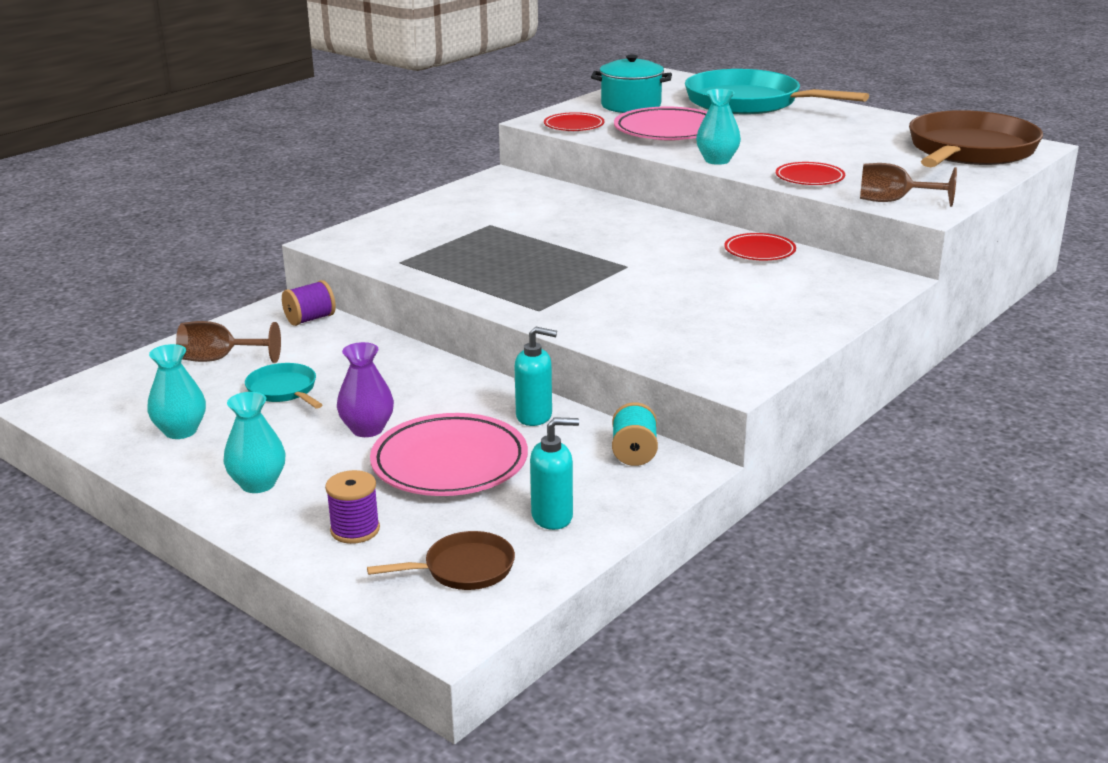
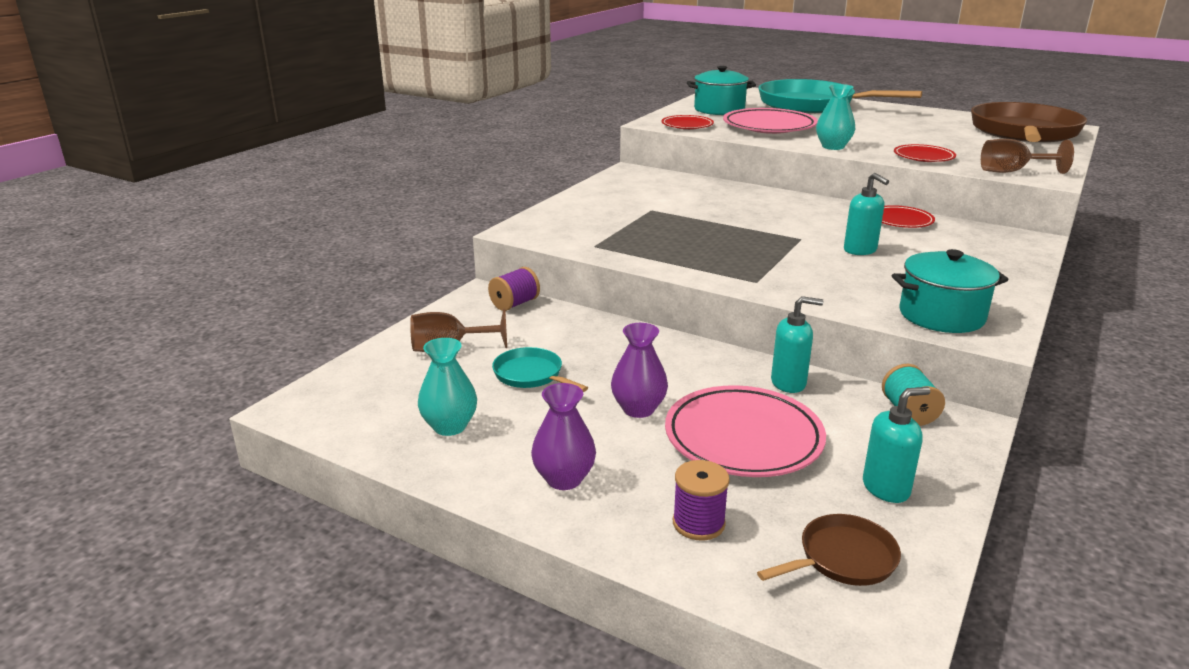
camera: 10 degrees left, 0 degrees up
(258, 484) = (564, 479): turquoise vase -> purple vase
(681, 283) = (860, 250): none -> turquoise soap dispenser
(702, 357) = (941, 315): none -> turquoise pot

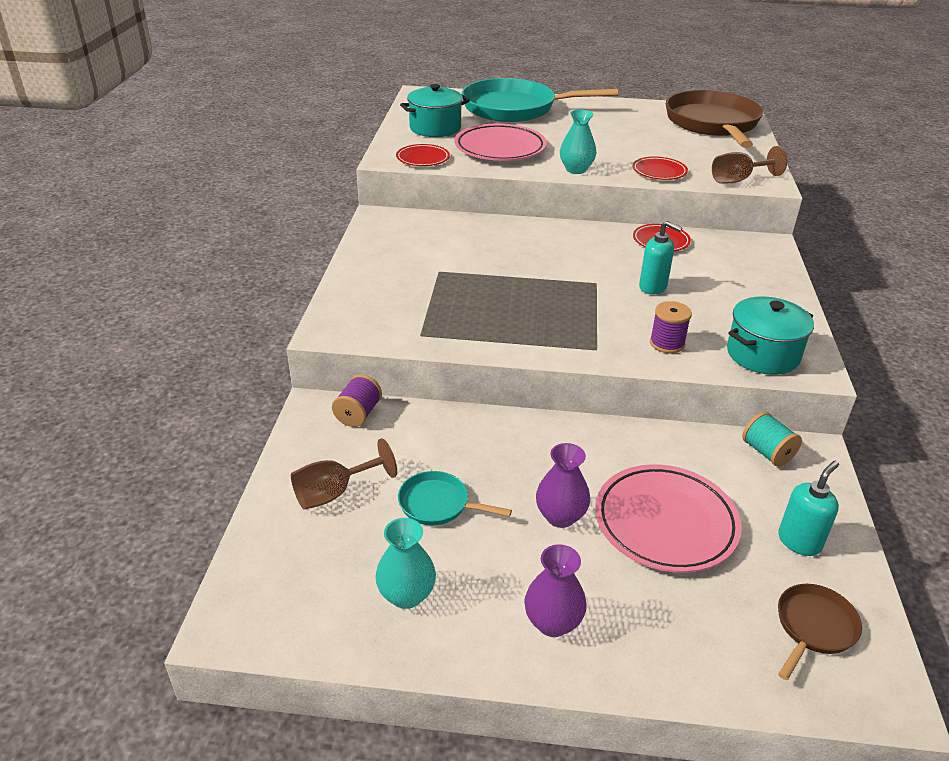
camera: 25 degrees left, 10 degrees up
(698, 523) = (691, 631): purple spool -> purple spool (667, 343)
(789, 383) = (661, 446): turquoise soap dispenser -> none

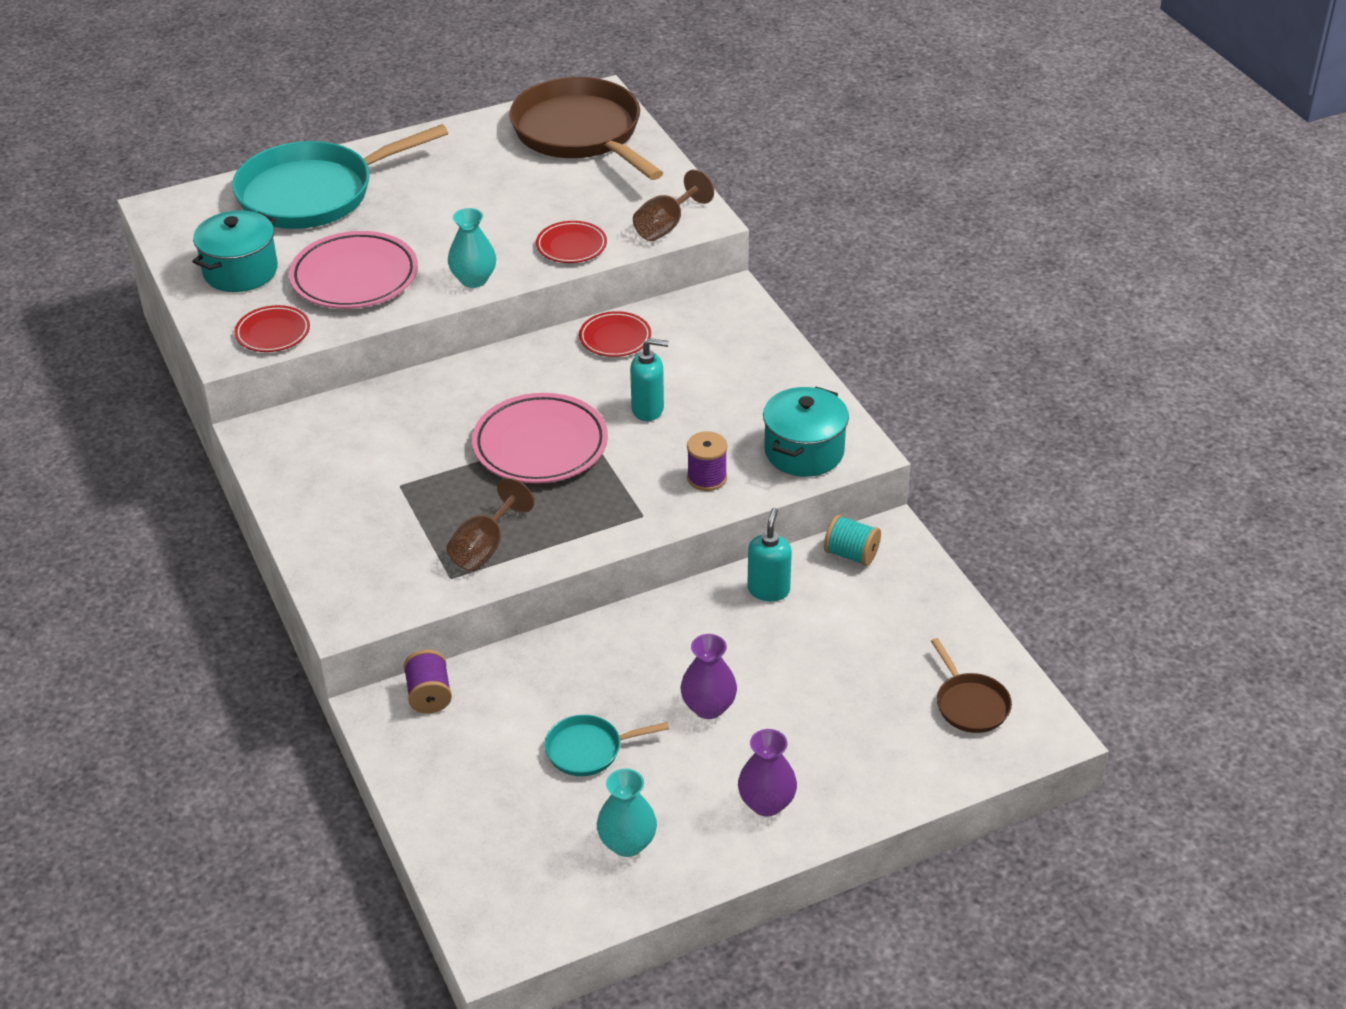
camera: 30 degrees left, 5 degrees up
(334, 493) = (480, 787): brown goblet -> brown goblet (485, 547)
(665, 523) = (803, 669): pink plate -> pink plate (540, 445)
(799, 541) = (923, 632): turquoise soap dispenser -> turquoise soap dispenser (768, 590)
(813, 627) = (970, 704): brown pan -> brown pan turned 150 degrees clockwise

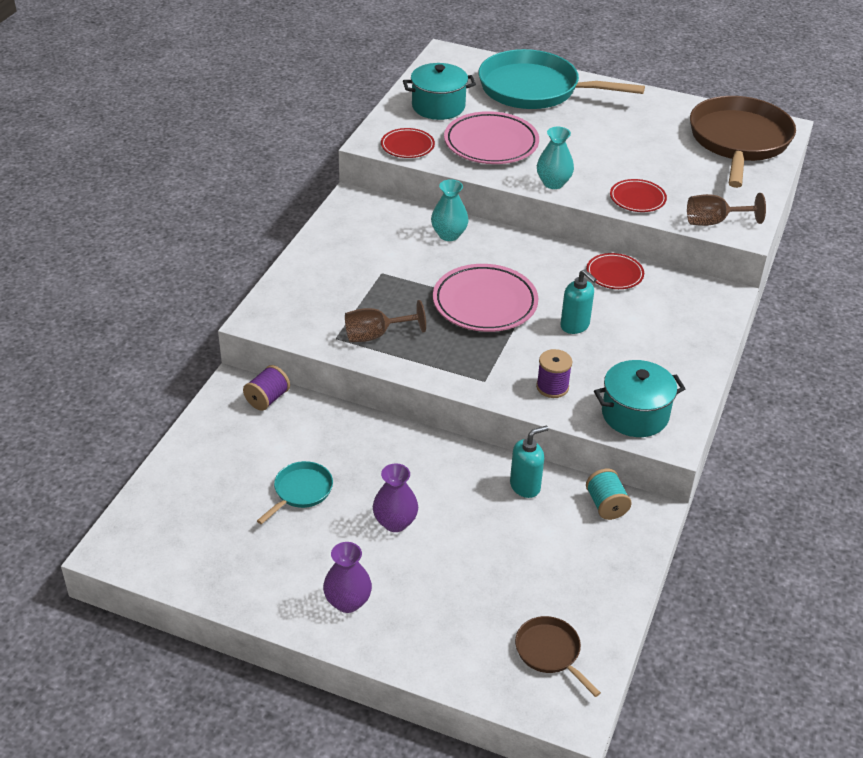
camera: 45 degrees right, 0 degrees up
(588, 750) = (301, 491): turquoise pan -> turquoise pan turned 90 degrees clockwise
(627, 843) = (247, 557): turquoise vase -> turquoise vase (449, 235)
(970, 704) = (550, 652): brown pan -> brown pan turned 120 degrees clockwise

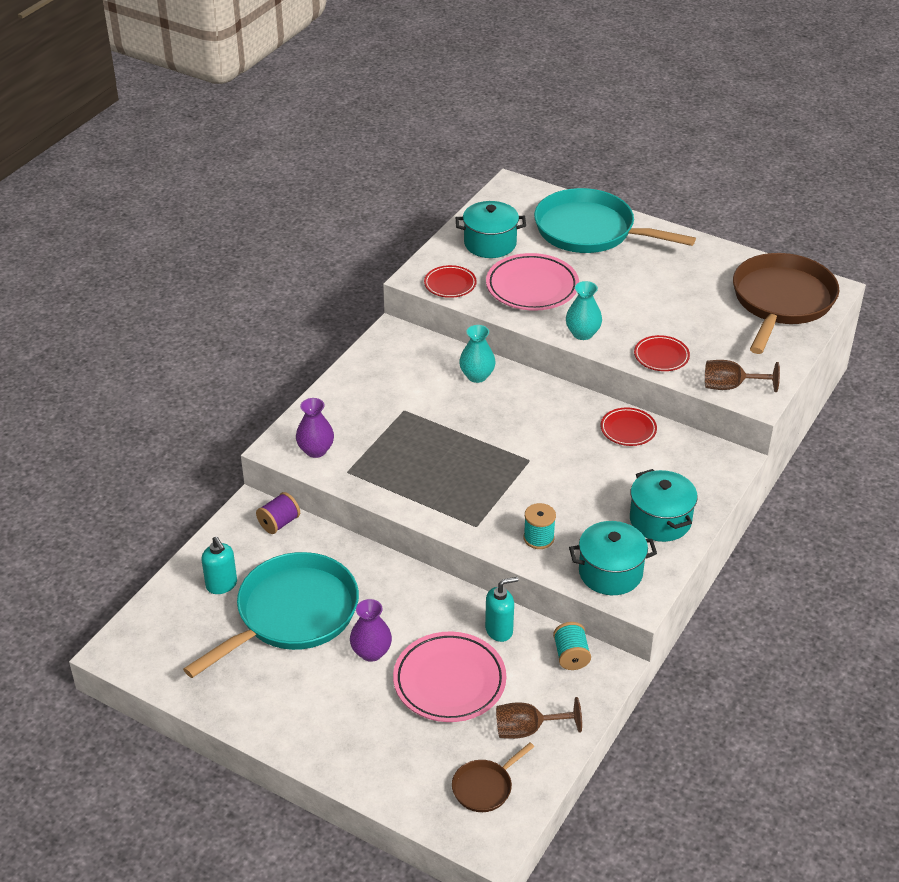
camera: 10 degrees right, 0 degrees up
(301, 491) = (292, 614): turquoise pan -> turquoise pan, size x2.25
(348, 602) = (313, 721): purple vase -> purple vase (316, 450)
(375, 335) = (384, 472): brown goblet -> brown goblet (527, 730)
(485, 303) = (495, 449): pink plate -> pink plate (449, 681)
(550, 652) = (485, 787): brown pan -> brown pan turned 105 degrees counterclockwise
(552, 387) = (538, 538): purple spool -> turquoise spool
(575, 326) = (576, 479): turquoise soap dispenser -> turquoise soap dispenser (222, 585)
(671, 359) = (660, 520): none -> turquoise pot

